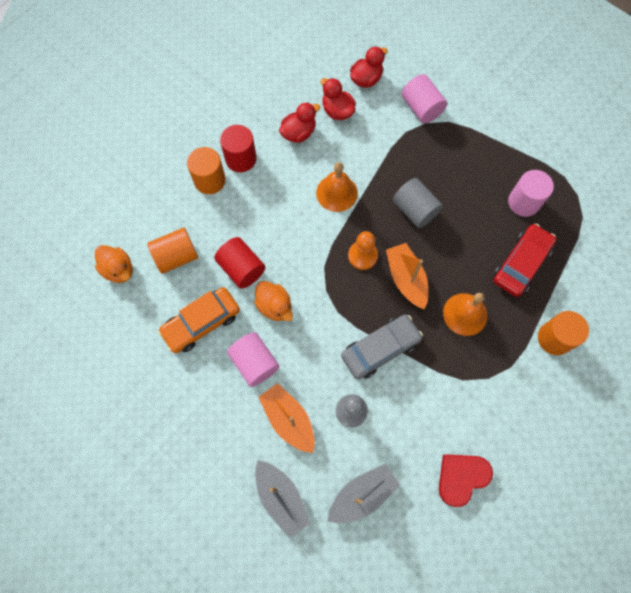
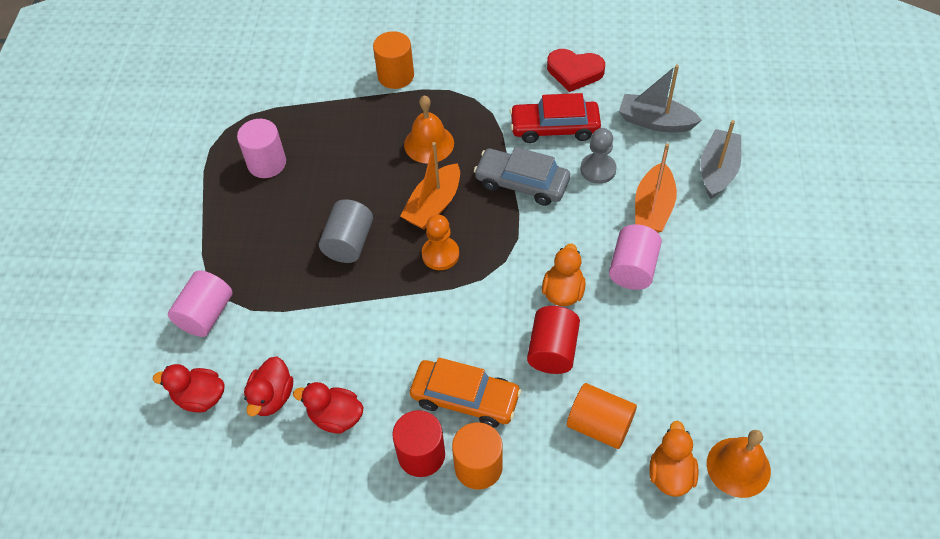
camera: 125 degrees left, 15 degrees down
(201, 323) = (642, 343): orange car -> orange car (465, 398)
(336, 193) = (385, 324): orange bell -> orange bell (738, 467)
(521, 264) = (340, 132): red car -> red car (554, 128)

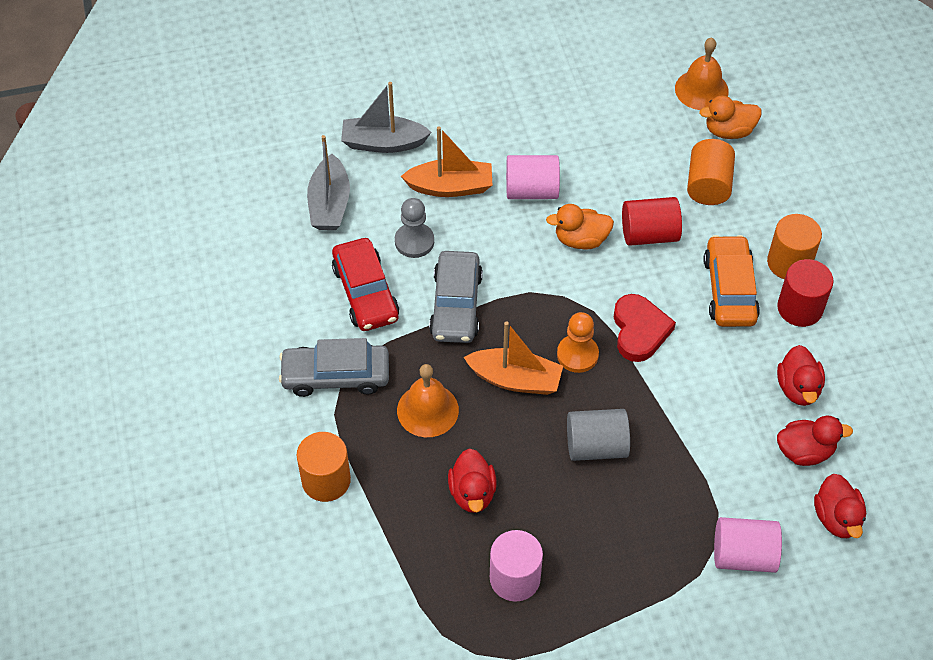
camera: 110 degrees left, 0 degrees up
(346, 154) = (472, 493): none -> red duck
(482, 96) = (336, 376): none -> grey car
(574, 72) = (271, 292): red heart -> red heart (639, 330)

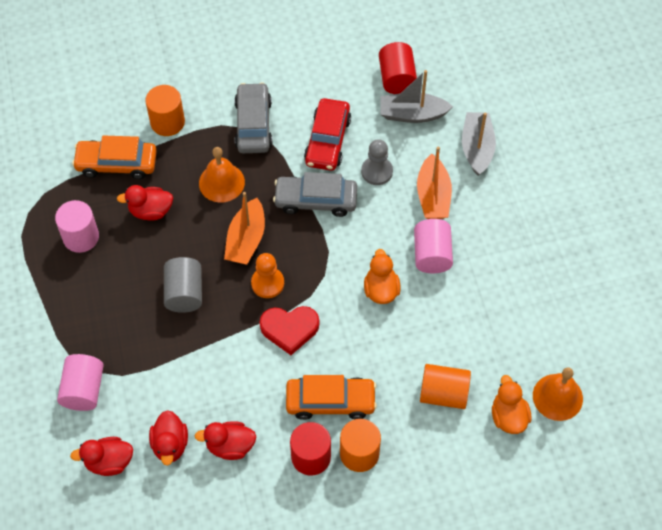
camera: 90 degrees right, 5 degrees up
(365, 292) = (327, 140): red car -> red car turned 60 degrees counterclockwise
(394, 541) = (116, 164): none -> orange car
(649, 234) = (388, 342): red cylinder -> red cylinder (397, 78)

